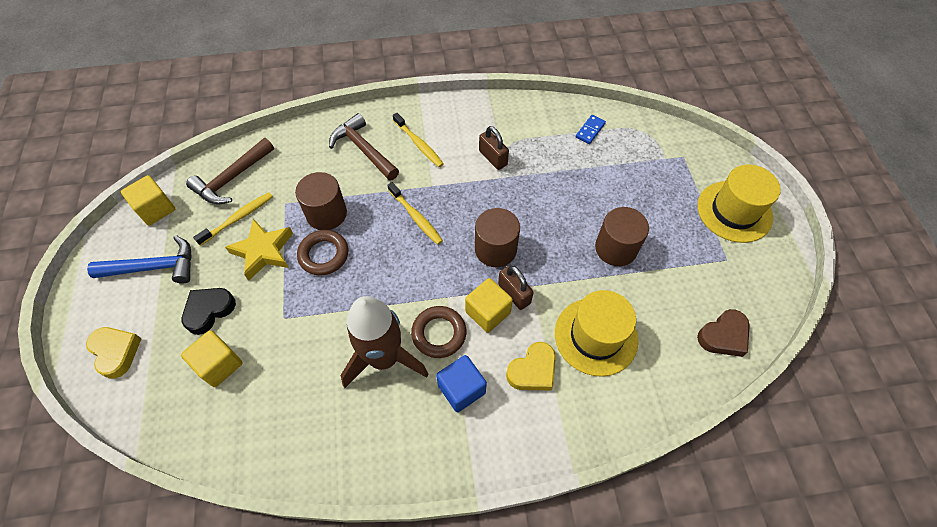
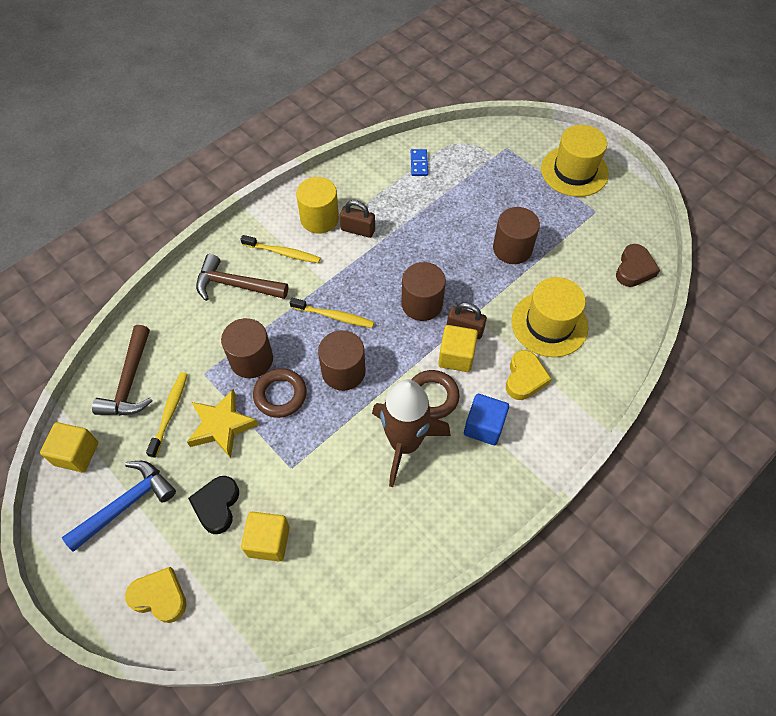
camera: 35 degrees left, 0 degrees up
(386, 266) = (343, 371): none -> brown cylinder
(469, 132) = (319, 219): none -> yellow cylinder

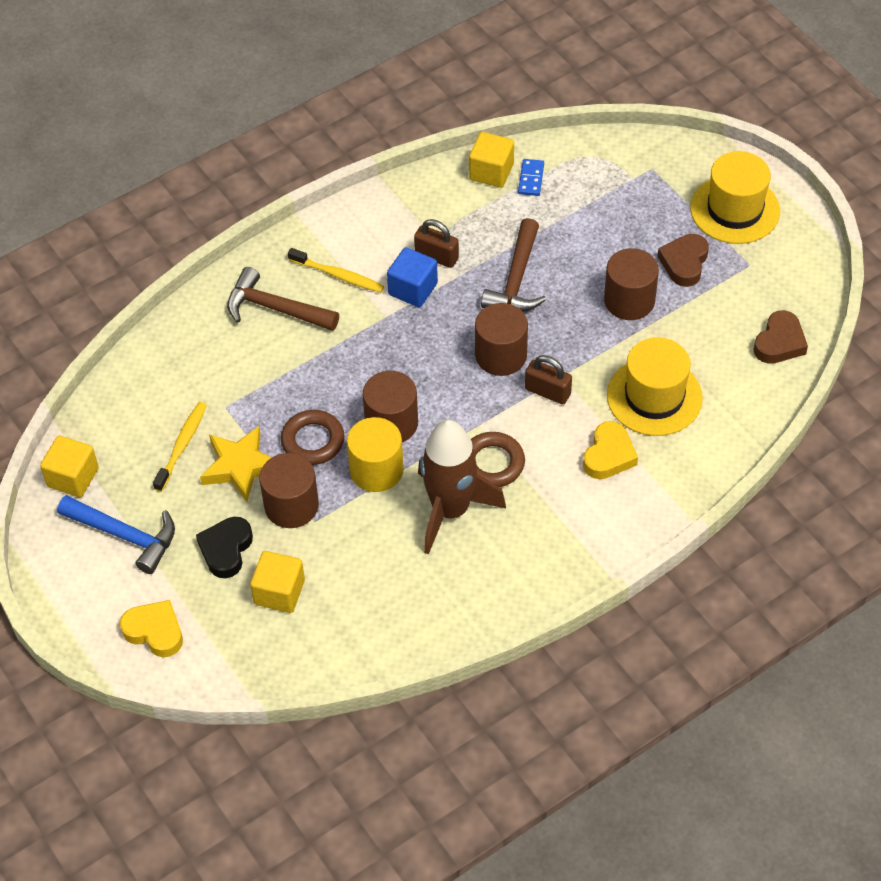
camera: 10 degrees right, 5 degrees down
(126, 504) = (125, 535): blue hammer -> blue hammer turned 60 degrees clockwise
(130, 382) = (138, 406): brown hammer -> brown hammer (516, 280)
(251, 359) = (284, 397): brown cylinder -> brown cylinder (291, 505)
(319, 219) = (390, 237): yellow cylinder -> yellow cylinder (376, 470)
(334, 316) = (390, 358): yellow toothbrush -> none
(456, 356) = (531, 421): yellow cube -> yellow cube (491, 172)
(484, 426) = (547, 503): blue cube -> blue cube (413, 289)
(547, 215) = (684, 263): none -> brown heart

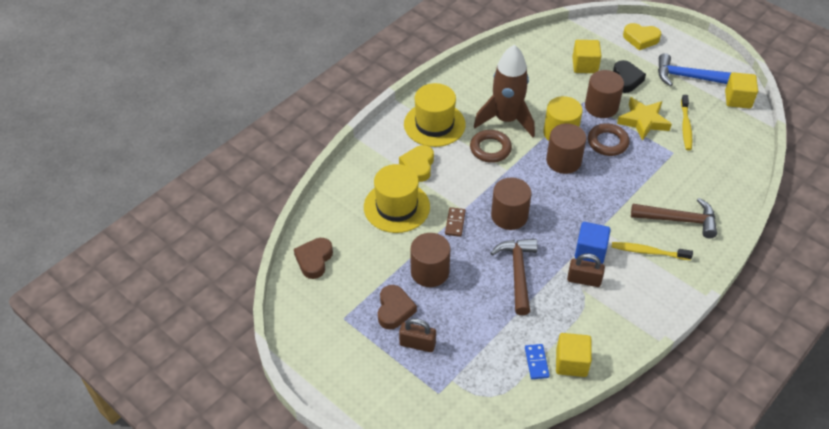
camera: 165 degrees right, 5 degrees down
(547, 392) = (469, 197): brown padlock -> brown padlock (417, 344)
(578, 359) = (455, 223): none -> brown domino
(735, 209) = (361, 366): yellow hat -> yellow hat (434, 124)

